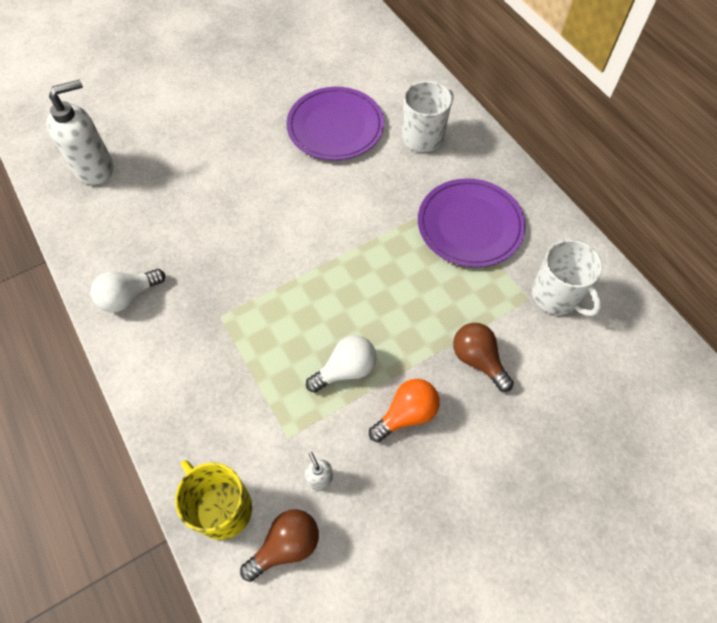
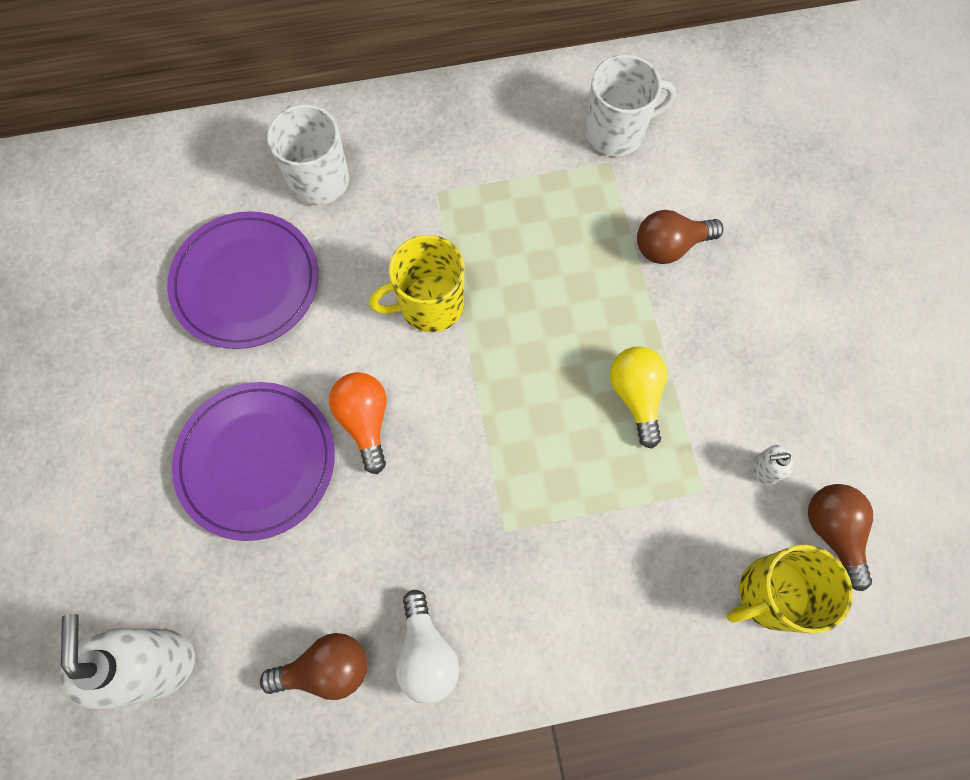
camera: 70 degrees left, 10 degrees up
(108, 247) = (326, 668): none -> brown light bulb
(346, 370) = (636, 395): white light bulb -> yellow light bulb
(362, 224) = (429, 304): none -> yellow mug
(406, 414) = (713, 347): orange light bulb -> orange light bulb (365, 421)
(470, 225) = (483, 180): purple plate -> purple plate (256, 461)

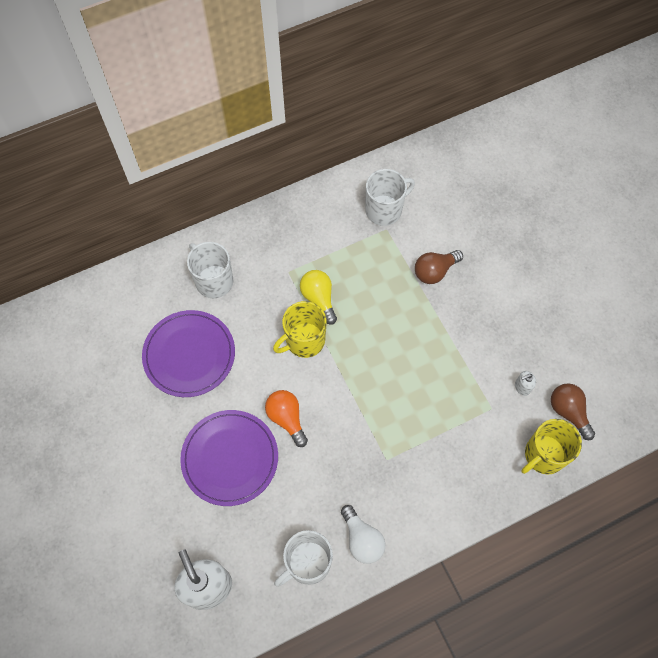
camera: 15 degrees left, 5 degrees down
(326, 668) = (307, 563): brown light bulb -> white mug
(636, 395) = (439, 363): yellow light bulb -> yellow light bulb (319, 298)

